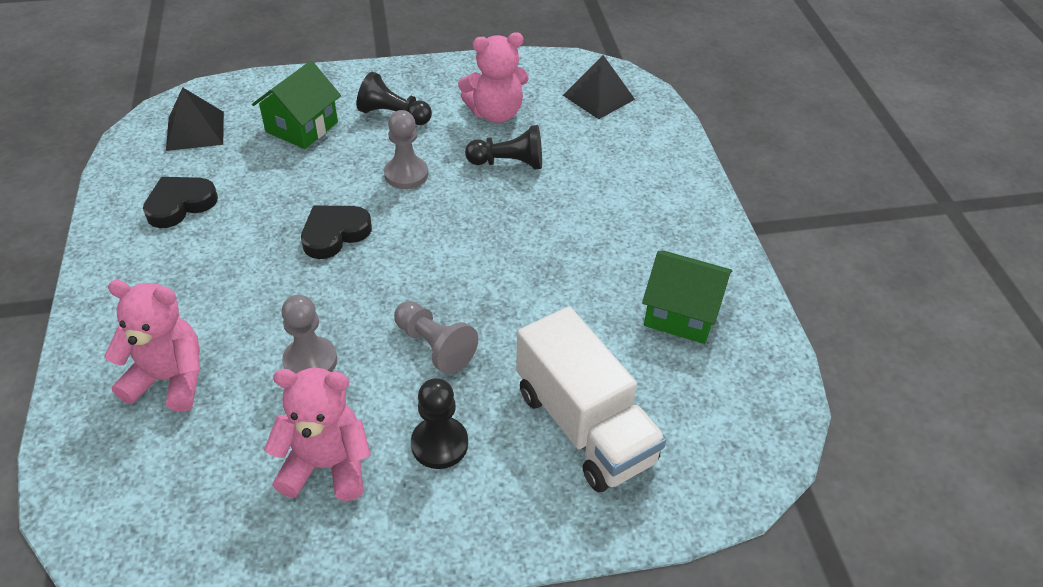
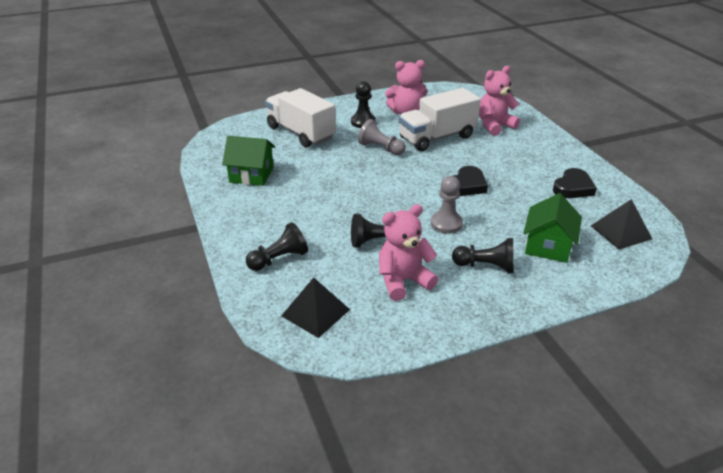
camera: 170 degrees right, 10 degrees down
(169, 379) = (494, 126): pink teddy bear -> pink teddy bear turned 150 degrees clockwise
(310, 361) = (437, 137): grey pawn -> white truck
(635, 158) = (279, 259): none -> black pawn

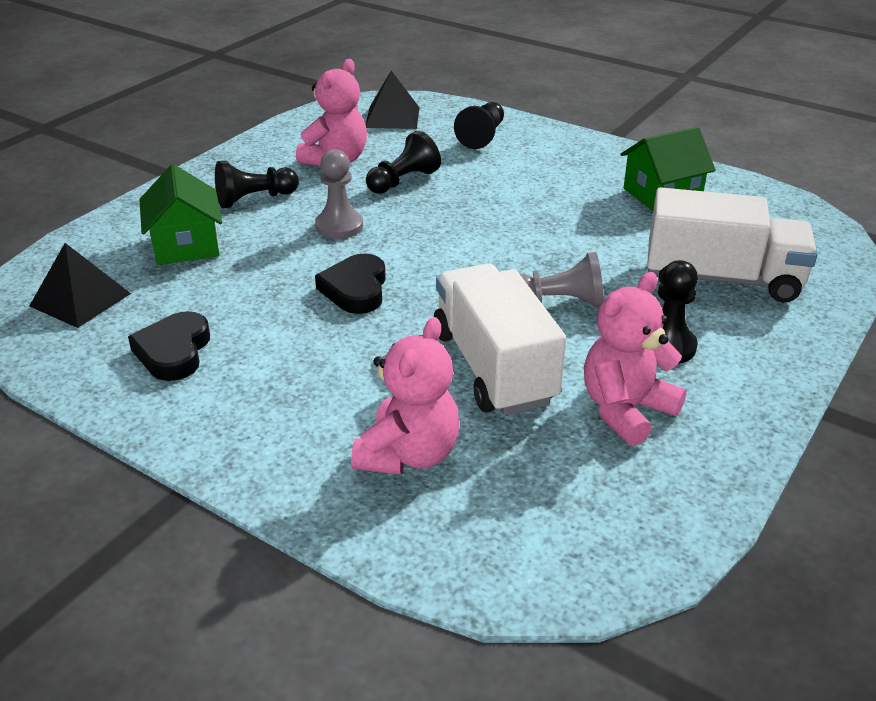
camera: 145 degrees right, 0 degrees up
(437, 137) = (493, 367): white truck -> white truck turned 45 degrees counterclockwise

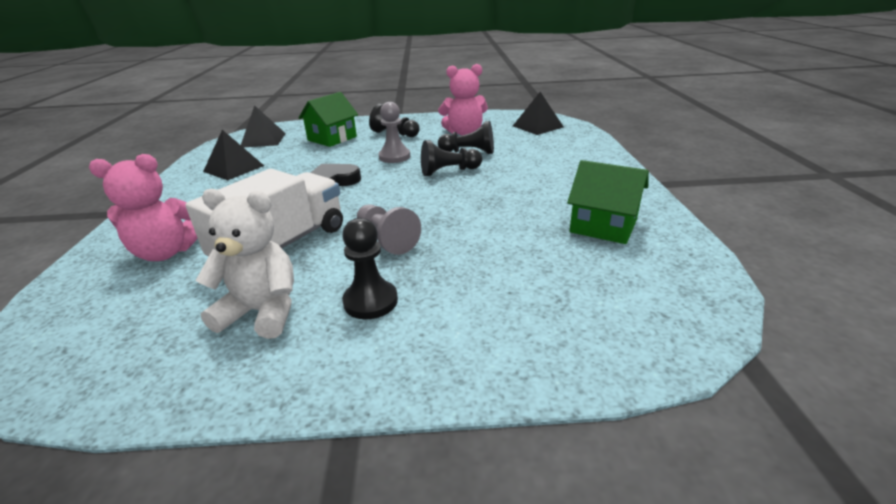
camera: 55 degrees right, 5 degrees down
(174, 351) = (233, 168): black heart -> black pyramid
(482, 136) = (564, 150): black pawn -> black pawn (449, 171)
(626, 410) = (262, 312): pink teddy bear -> white teddy bear
(722, 279) = (510, 294): white truck -> none

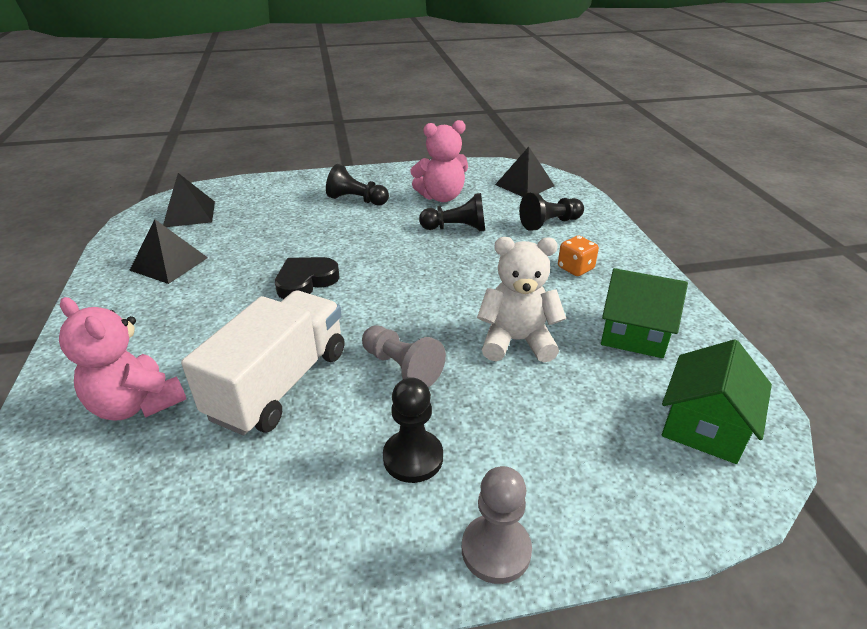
camera: 10 degrees left, 5 degrees up
(166, 252) = (136, 404): pink teddy bear -> pink teddy bear turned 60 degrees clockwise
(262, 312) = (293, 483): white teddy bear -> white teddy bear (516, 341)
(332, 138) = (279, 209): green house -> green house (704, 426)
(394, 157) = (369, 238): grey pawn -> grey pawn (496, 550)
(449, 171) = (441, 260): black pawn -> black pawn (549, 223)
(563, 180) = (575, 268): none -> orange dice

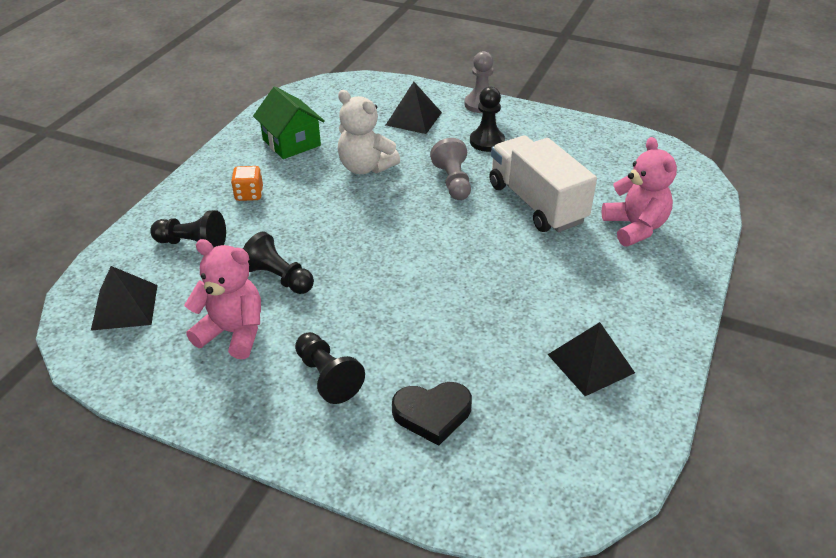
camera: 145 degrees left, 5 degrees up
(189, 214) = (546, 457): black pyramid -> black pyramid (414, 118)
(279, 384) = (536, 203): white truck -> white truck turned 90 degrees clockwise
(306, 281) = (468, 278): black heart -> black heart (432, 414)
(704, 426) = (333, 99): green house -> none

